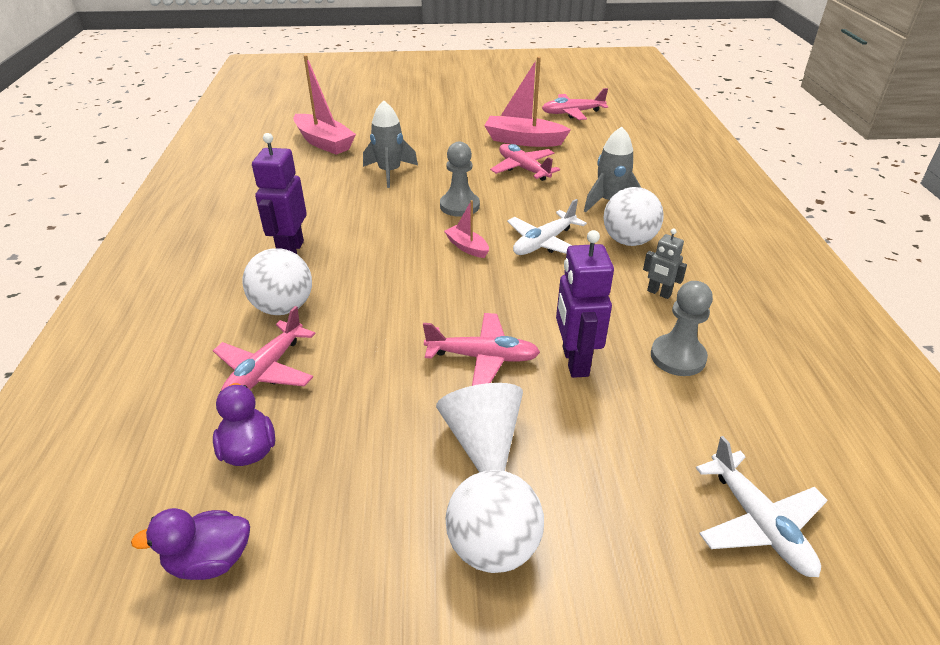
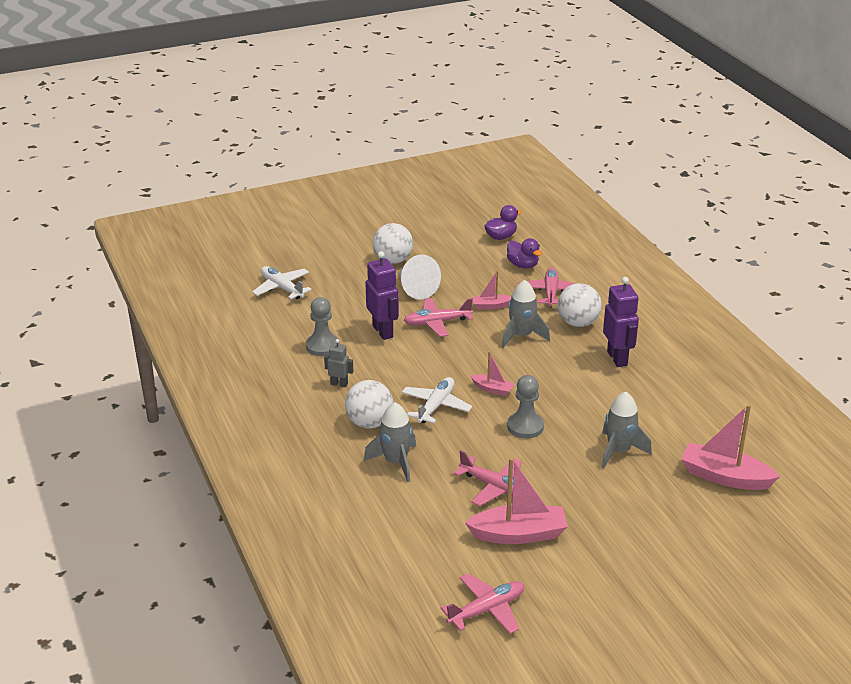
camera: 160 degrees right, 5 degrees down
(377, 306) = (521, 336): none -> grey rocket
(378, 368) = (491, 306): none -> pink boat

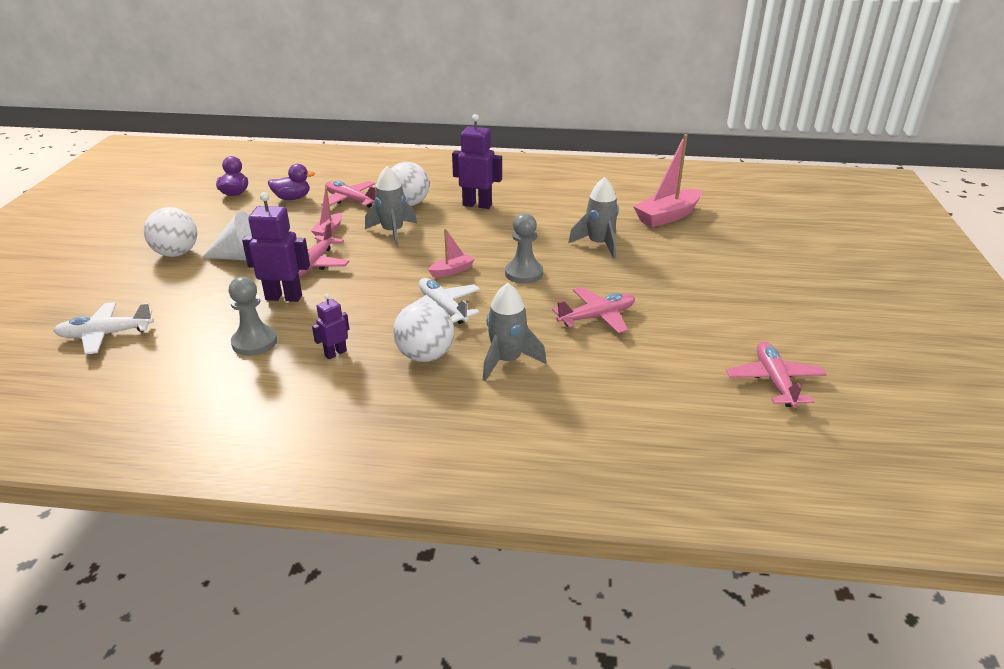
camera: 60 degrees left, 0 degrees up
(339, 384) = (335, 353): grey robot -> purple robot
(518, 534) = (674, 327): pink boat -> none

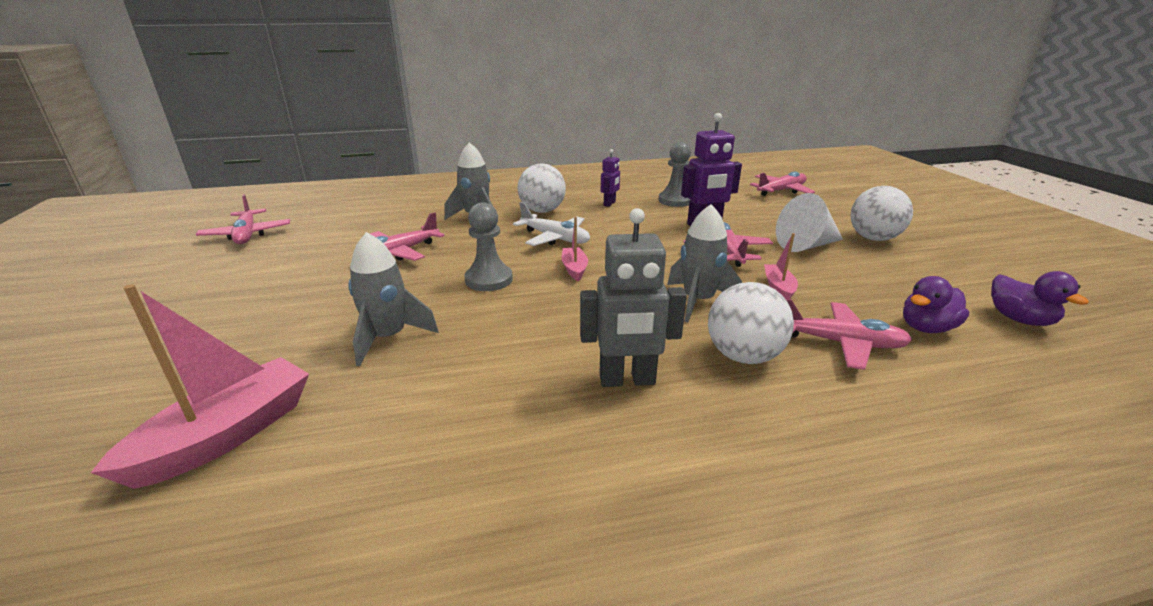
camera: 160 degrees right, 5 degrees down
(105, 334) = (781, 191): white plane -> pink plane
(452, 271) = (574, 269): pink boat -> pink boat turned 135 degrees clockwise
(477, 205) = (627, 380): purple robot -> grey robot

